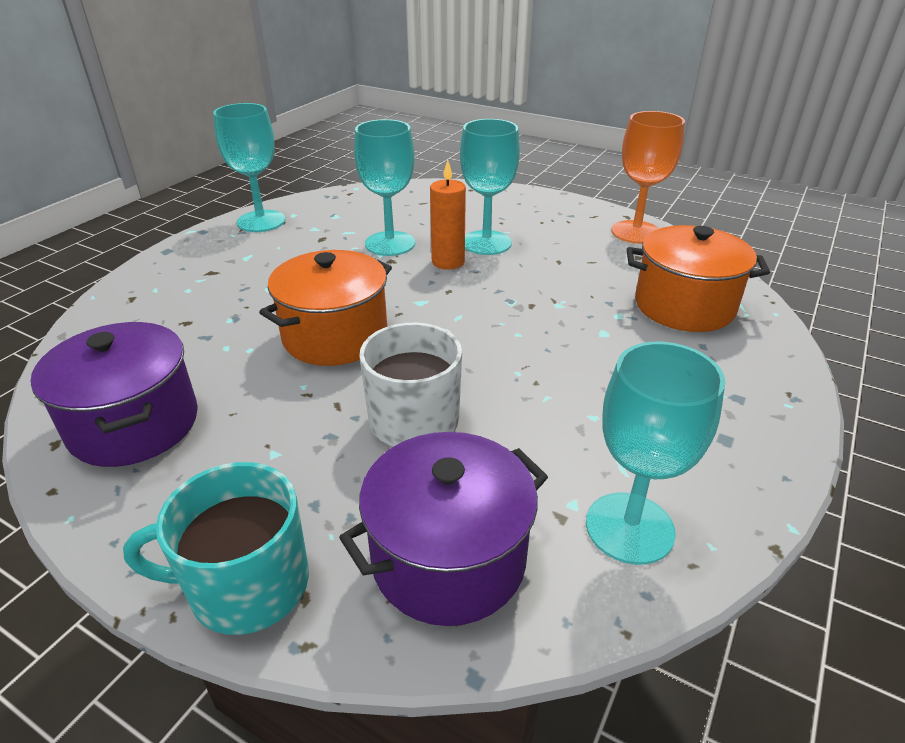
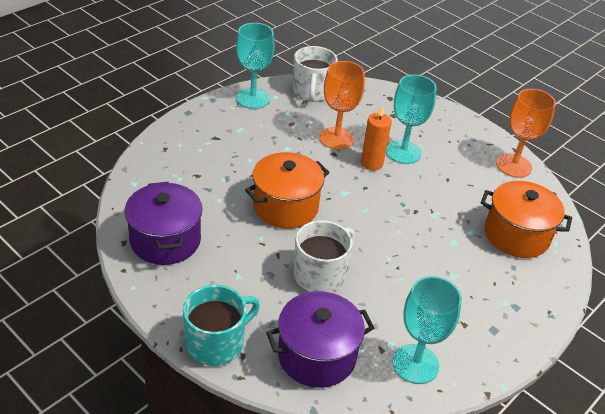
camera: 10 degrees right, 5 degrees up
(246, 585) = (216, 343): turquoise mug -> turquoise mug turned 135 degrees clockwise
(342, 202) = (312, 91): none -> white mug
(390, 244) = (336, 138): turquoise goblet -> orange goblet

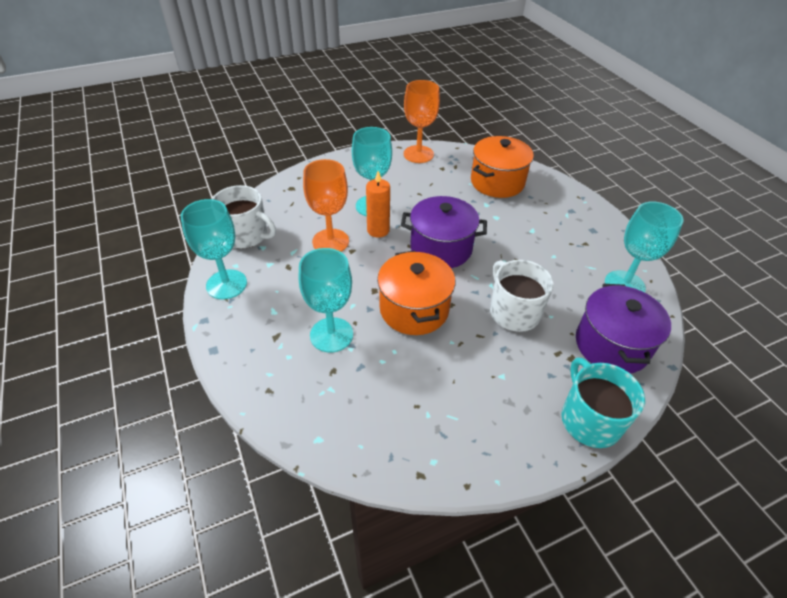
camera: 65 degrees left, 5 degrees up
(165, 240) = (431, 429): purple pot -> purple pot (441, 248)
(231, 165) = (331, 335): none -> turquoise goblet

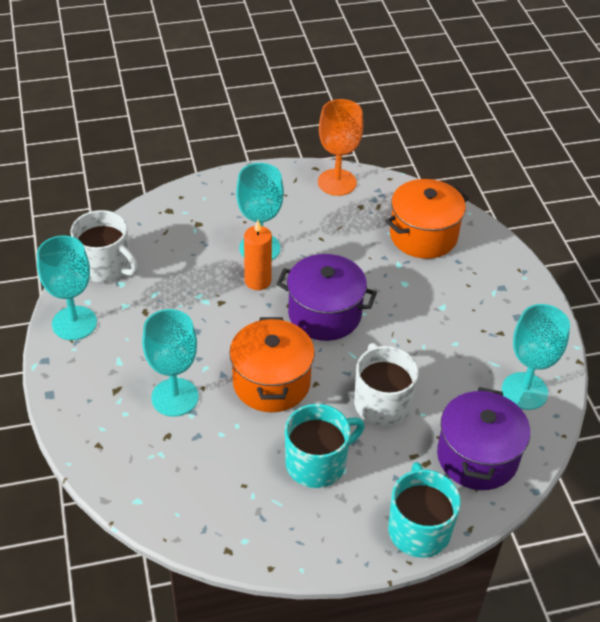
camera: 10 degrees right, 0 degrees up
(330, 241) = (199, 287): orange goblet -> none
(477, 373) = (317, 463): none -> turquoise mug

